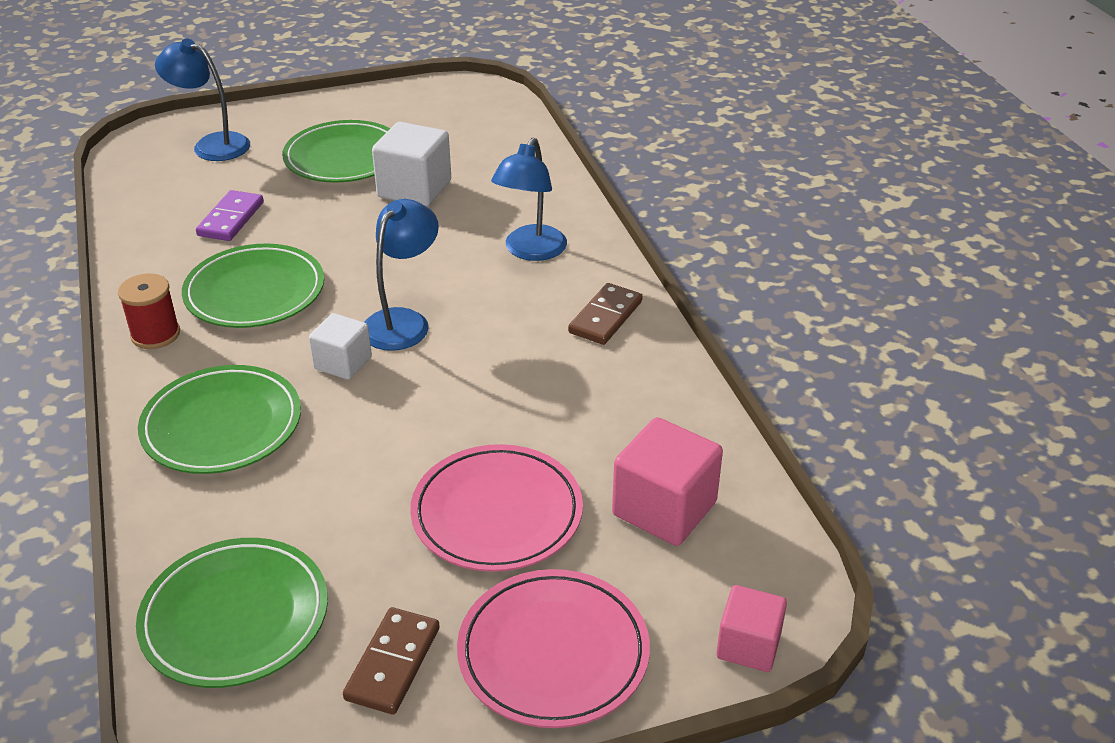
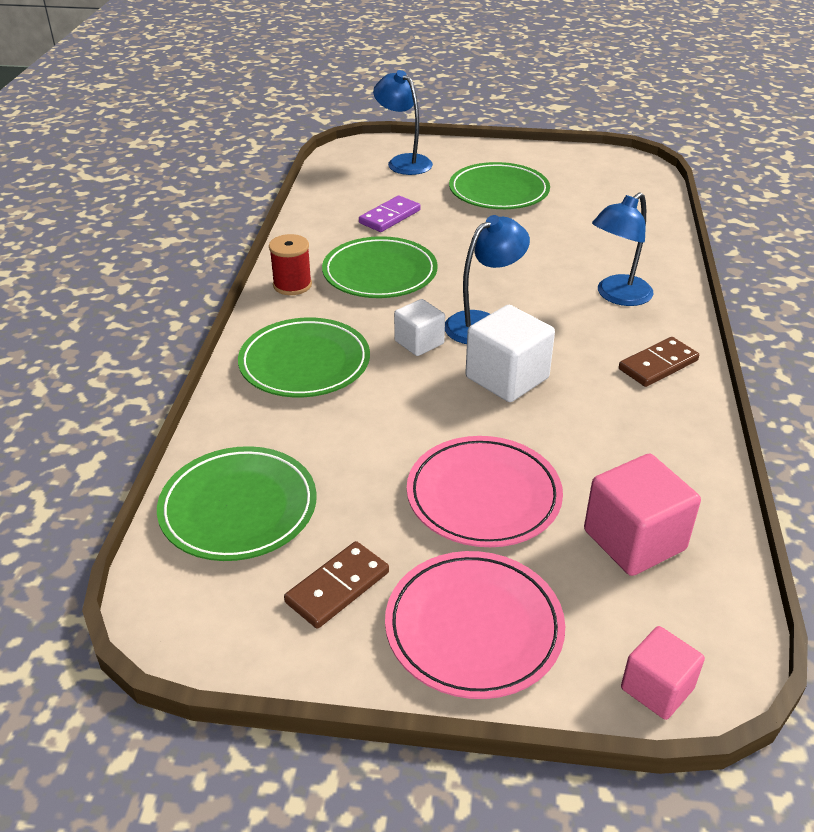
camera: 25 degrees right, 0 degrees up
(414, 189) = (543, 226): white cube -> white cube (507, 378)

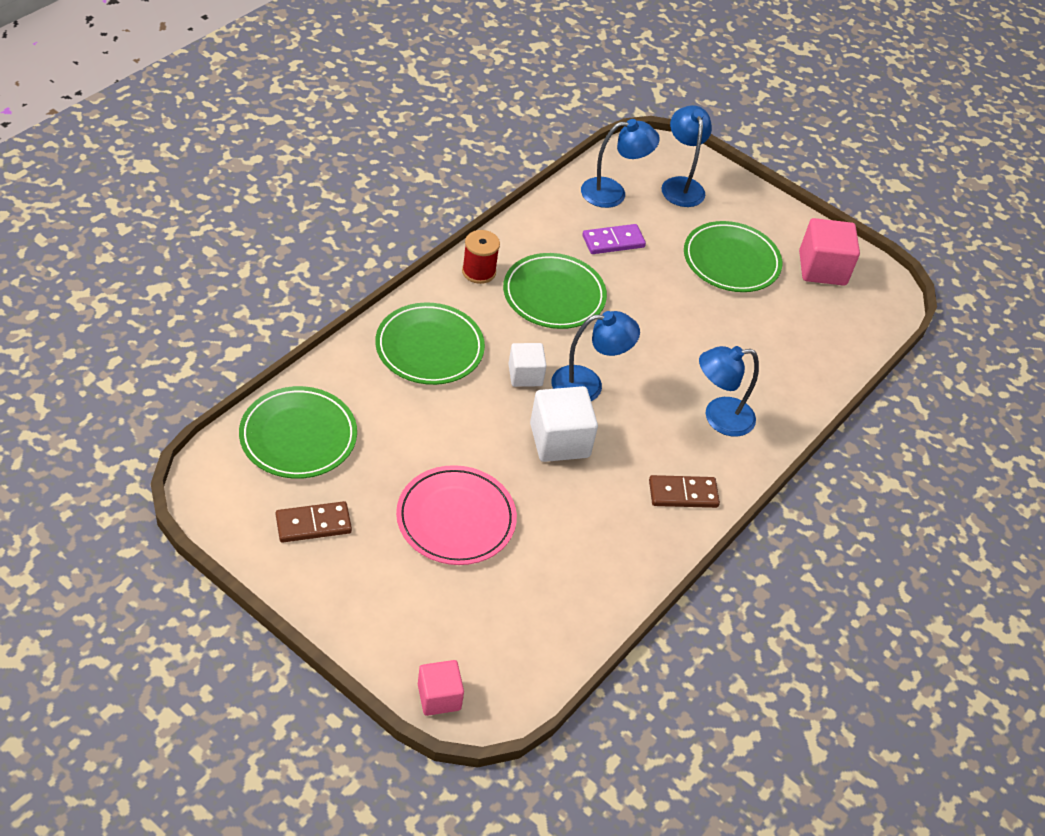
camera: 25 degrees right, 10 degrees up
(353, 186) = (613, 193): none -> blue lamp
(474, 628) = (369, 597): pink plate -> none
(634, 540) = (522, 606): pink cube -> pink cube (822, 268)

